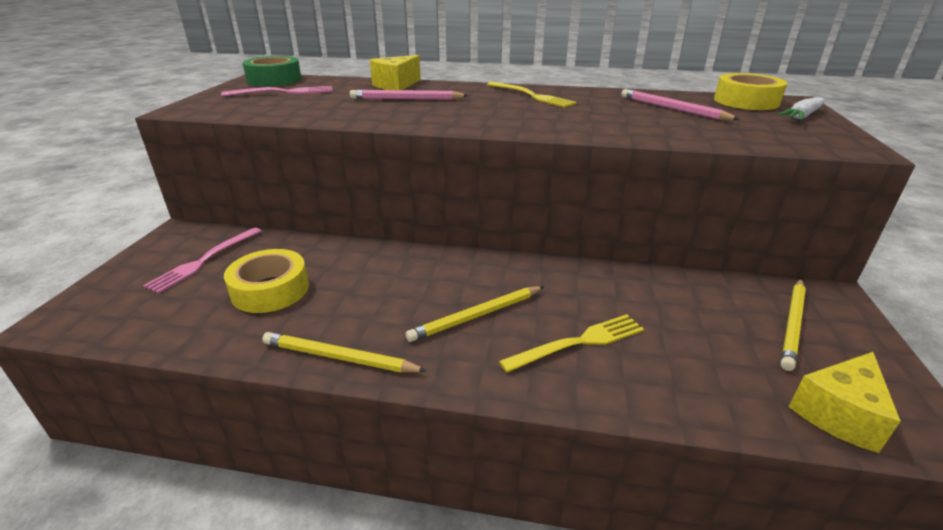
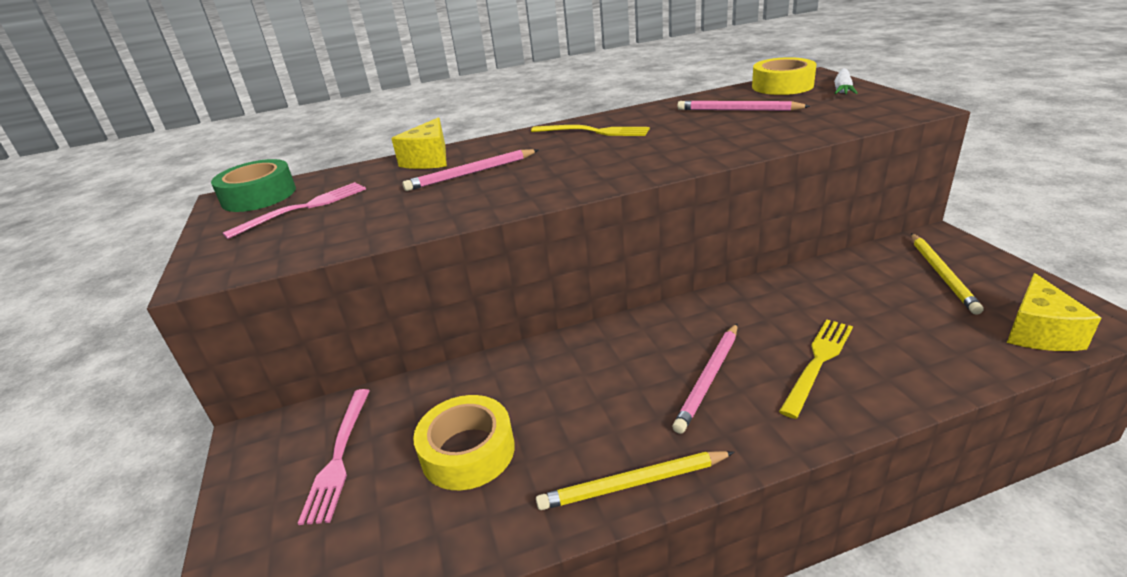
camera: 25 degrees left, 0 degrees up
(477, 315) = (708, 378): yellow pencil -> pink pencil

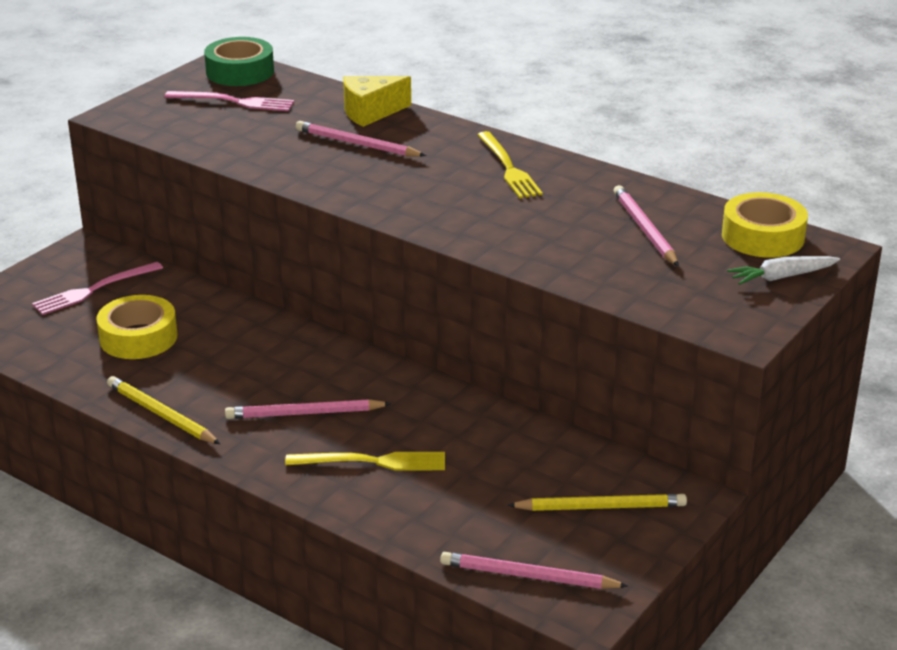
camera: 50 degrees right, 0 degrees up
(941, 274) = (600, 507): yellow pencil -> yellow pencil turned 150 degrees counterclockwise
(1039, 332) = (529, 576): yellow cheese -> pink pencil

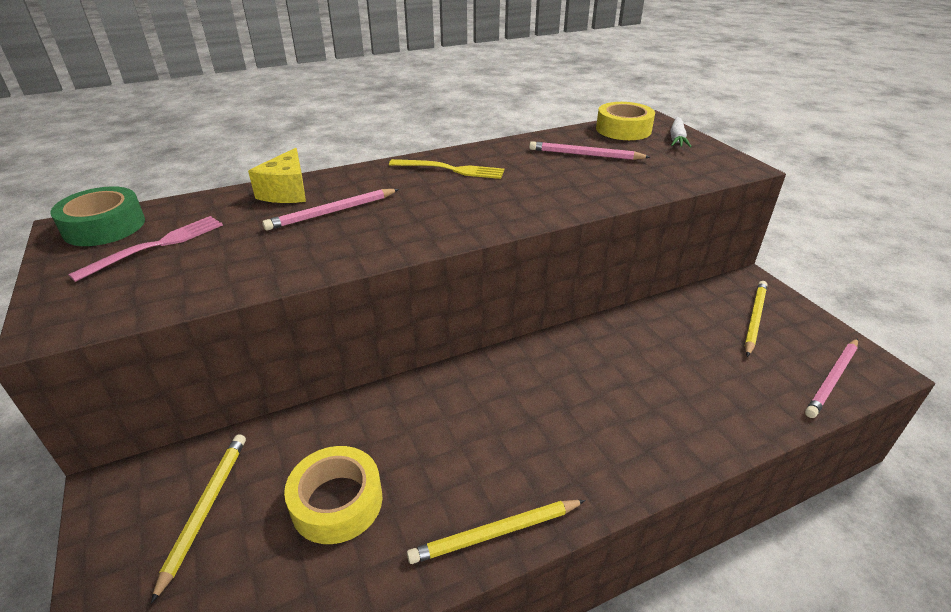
camera: 60 degrees left, 5 degrees up
(94, 290) = (205, 510): pink fork -> yellow pencil
(305, 413) = (559, 422): pink pencil -> none
(372, 462) = (654, 407): yellow fork -> none

